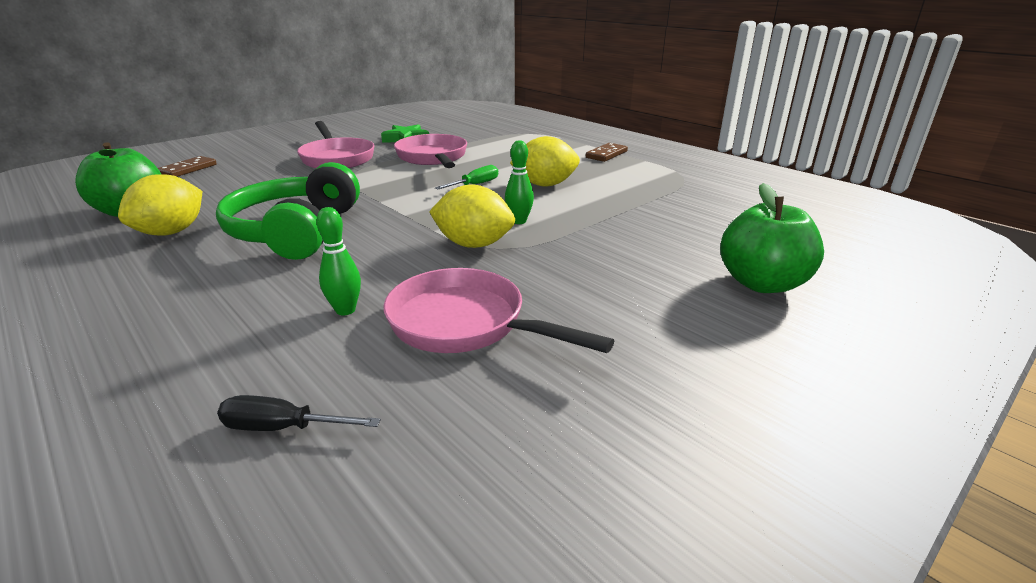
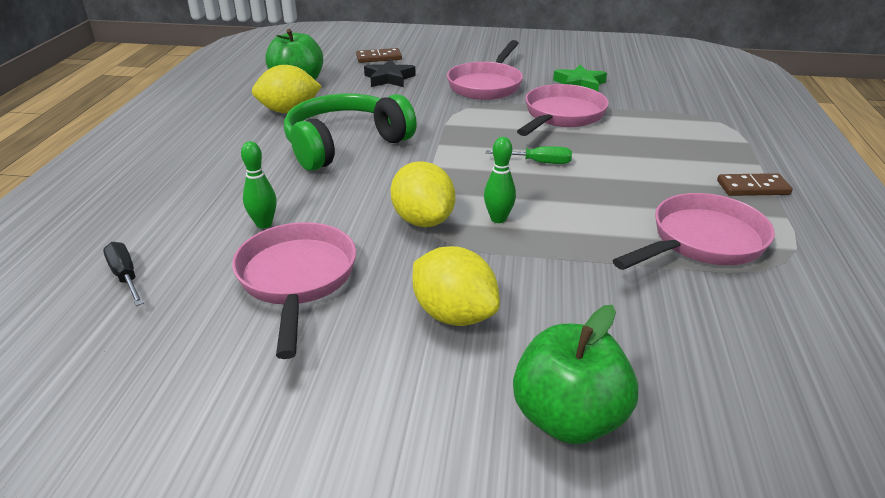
camera: 50 degrees right, 5 degrees up
(234, 179) = (389, 78): none -> black star
(545, 185) = (601, 193): yellow lemon -> yellow lemon (454, 314)
(637, 184) = (701, 241): none -> pink pan

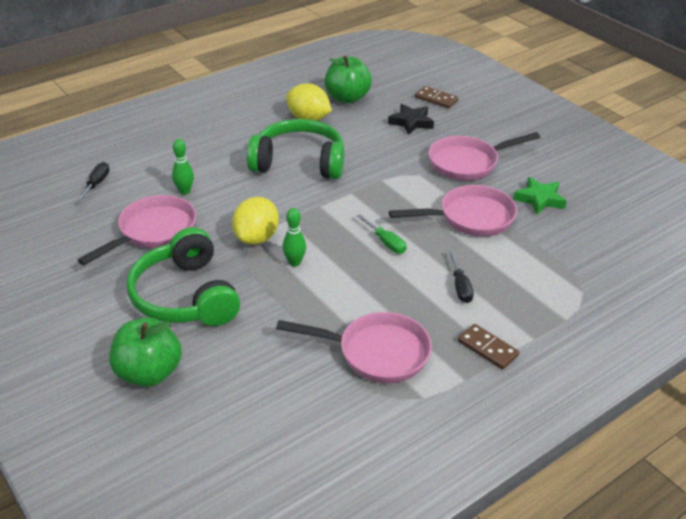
camera: 45 degrees right, 5 degrees up
(454, 314) = (185, 296): yellow lemon -> green headphones
(650, 161) = (460, 286): none -> black screwdriver

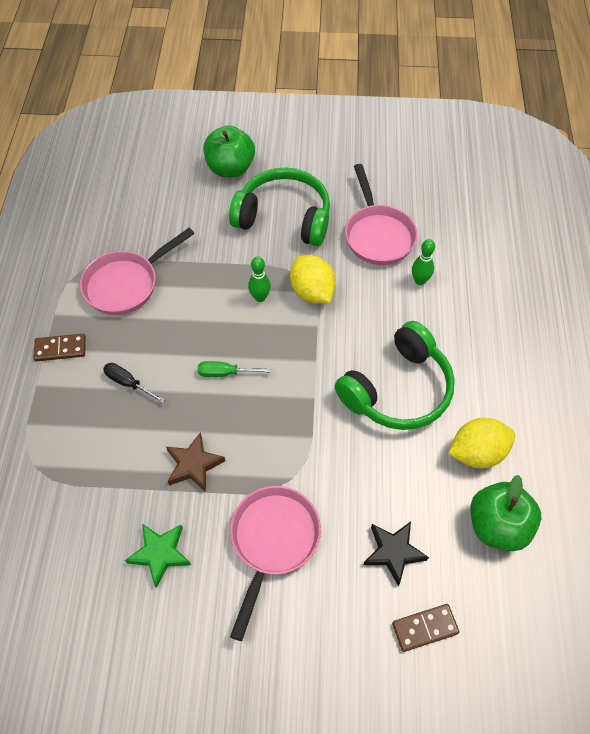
camera: 130 degrees right, 20 degrees up
(96, 184) = (478, 230): black screwdriver -> none
(470, 218) = (194, 464): pink pan -> brown star

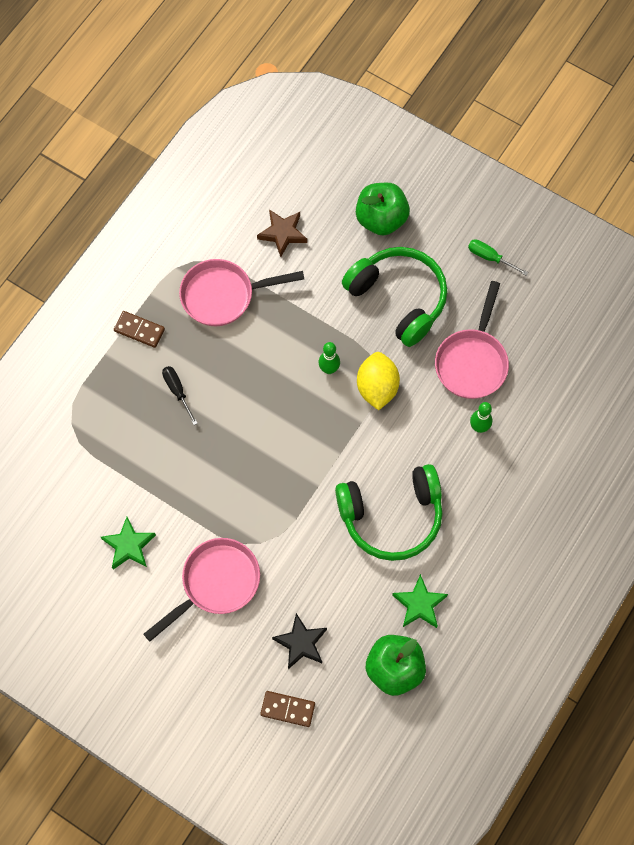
camera: 30 degrees right, 10 degrees up
(194, 464) = (191, 489): brown star -> brown star (283, 233)
(225, 373) = (259, 424): green screwdriver -> green screwdriver (490, 257)
(477, 452) = (419, 604): yellow lemon -> green star

